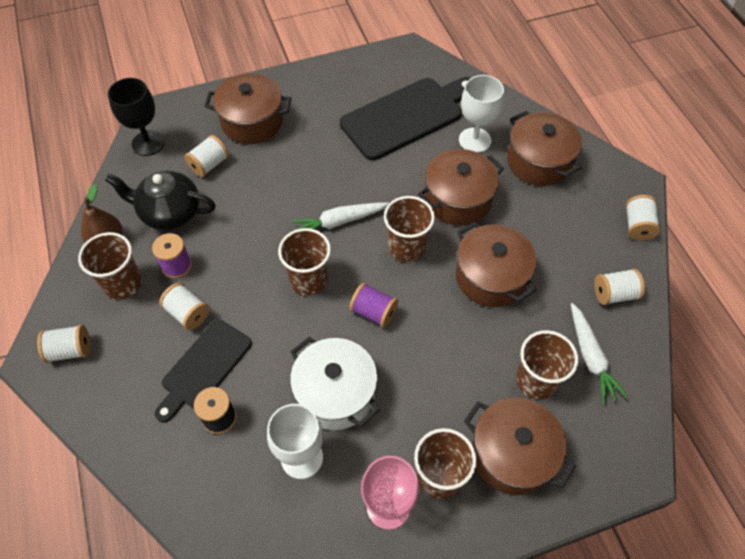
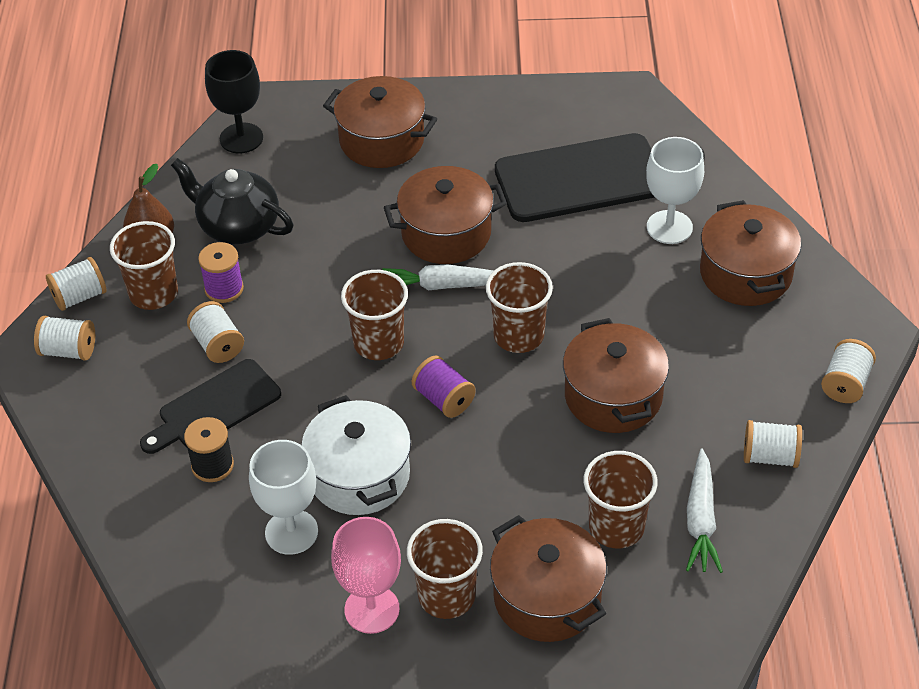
camera: 20 degrees right, 10 degrees down
(209, 165) = (307, 181): white spool -> white spool (79, 296)
(458, 199) = (612, 295): brown pot -> brown pot (446, 233)

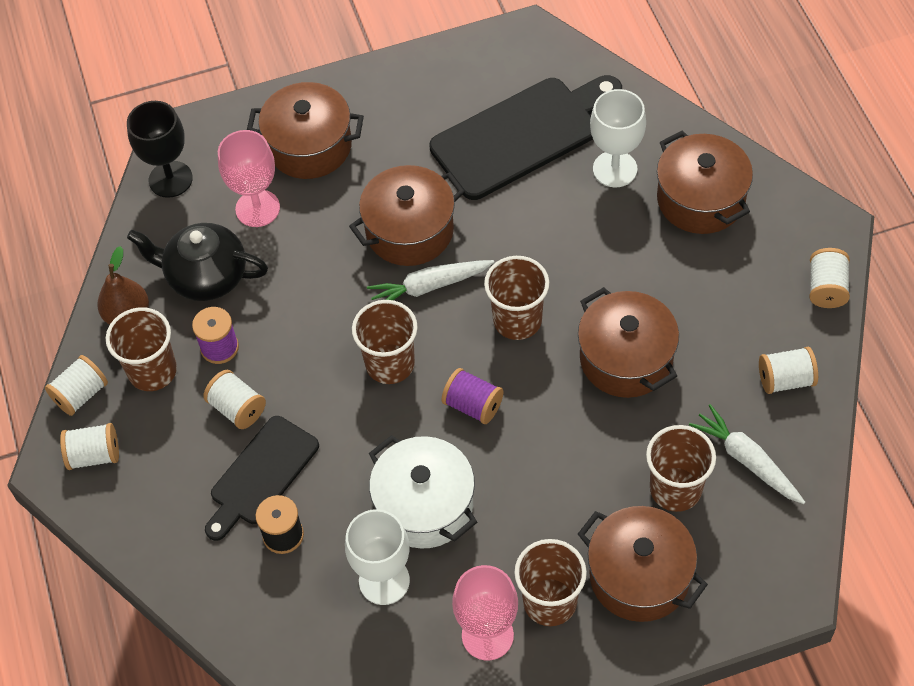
camera: 15 degrees left, 10 degrees up
(310, 181) = (257, 208): none -> pink goblet
(701, 520) = (747, 460): white carrot -> white carrot turned 150 degrees clockwise

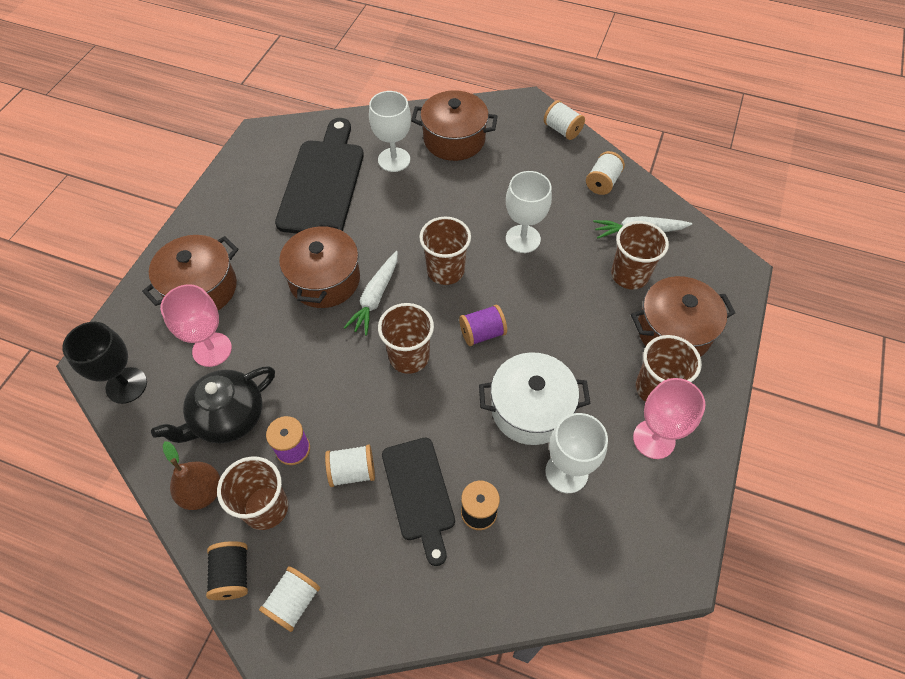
camera: 55 degrees left, 0 degrees up
(81, 394) = (232, 575): white spool -> black spool
(626, 359) = (523, 239): brown pot -> white goblet

